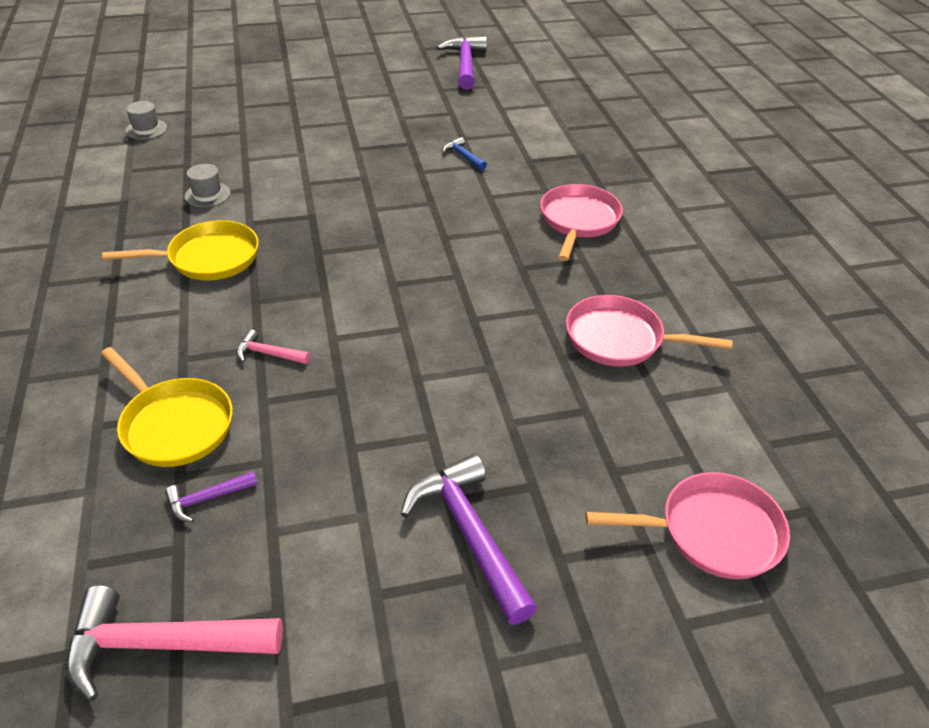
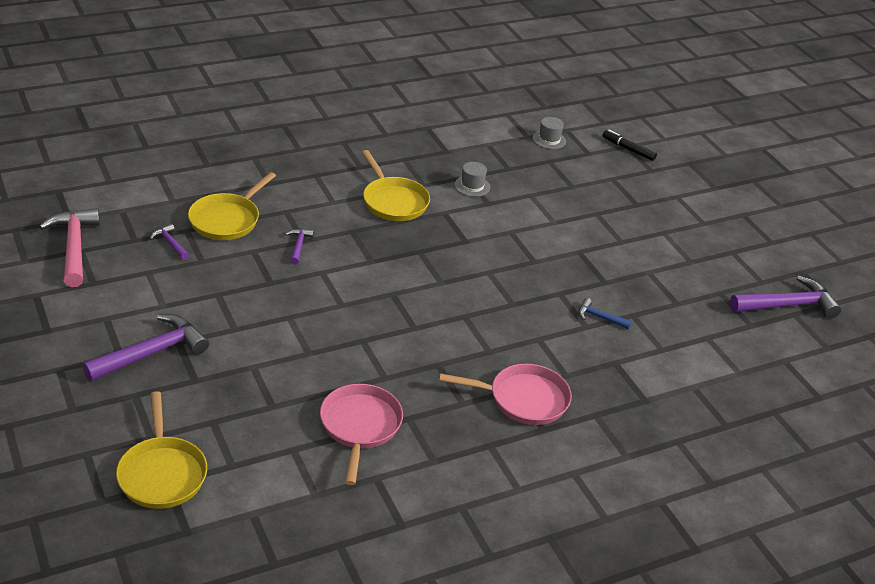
camera: 75 degrees right, 5 degrees down
(194, 88) = (628, 149): none -> black marker
(268, 354) = (298, 246): pink hammer -> purple hammer
(463, 156) = (599, 317): blue hammer -> blue hammer turned 105 degrees counterclockwise
(712, 532) = (162, 473): pink pan -> yellow pan

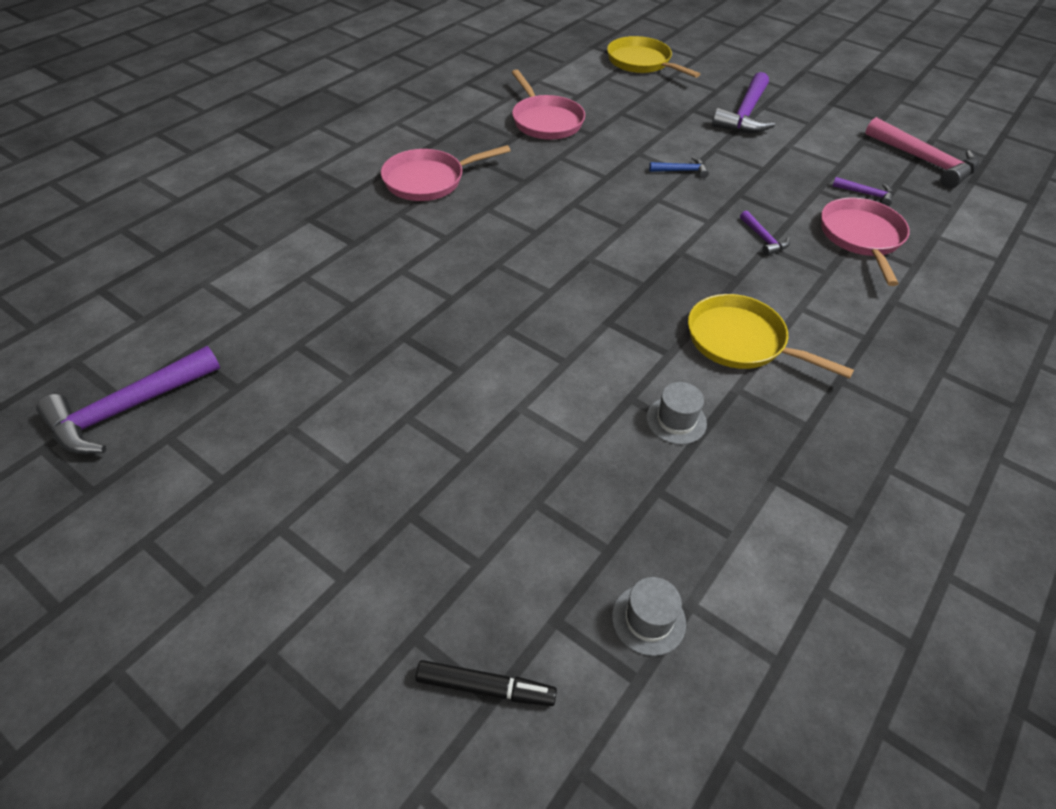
camera: 155 degrees right, 10 degrees up
(227, 220) = (861, 237): yellow pan -> pink pan
(599, 317) = (390, 286): blue hammer -> blue hammer (681, 171)

